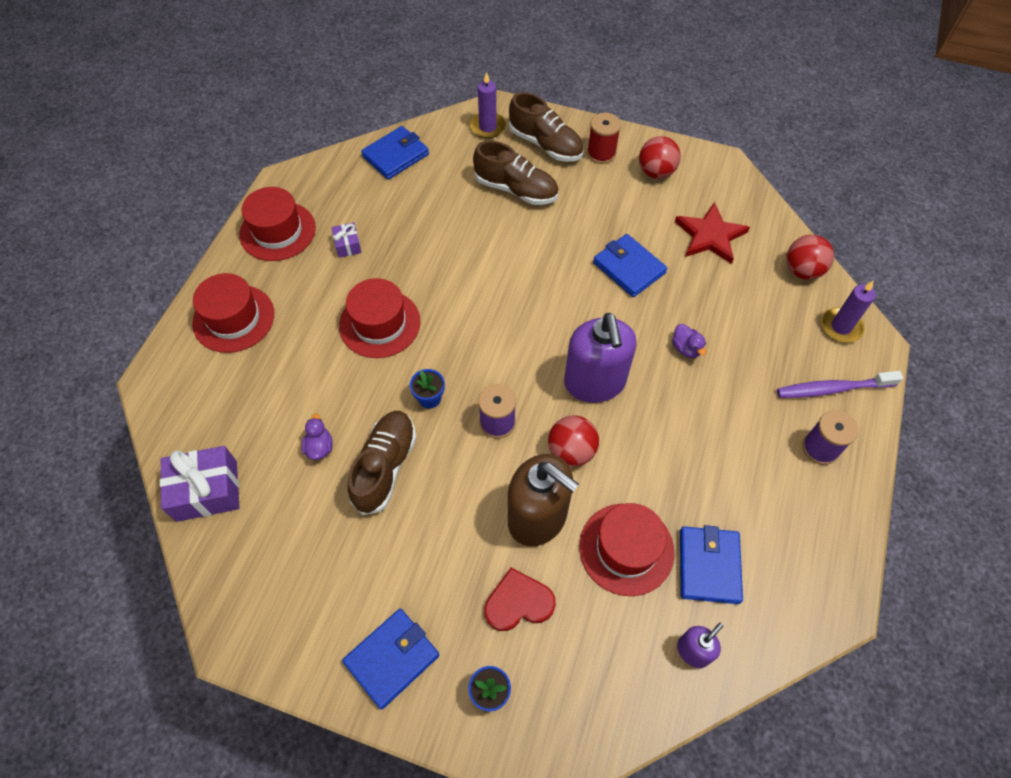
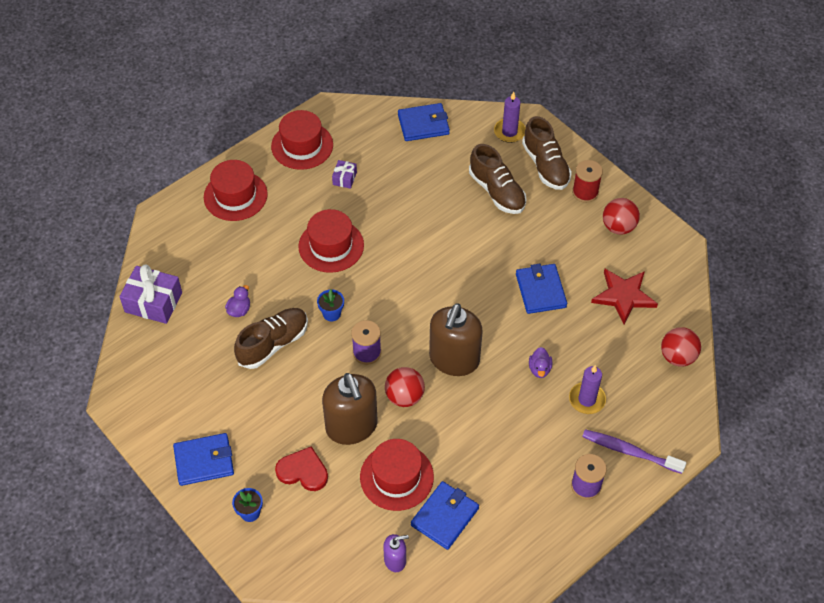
camera: 30 degrees right, 5 degrees down
(594, 383) = (454, 360): purple soap dispenser -> brown soap dispenser
(841, 327) = (673, 412): purple candle -> purple candle (587, 399)

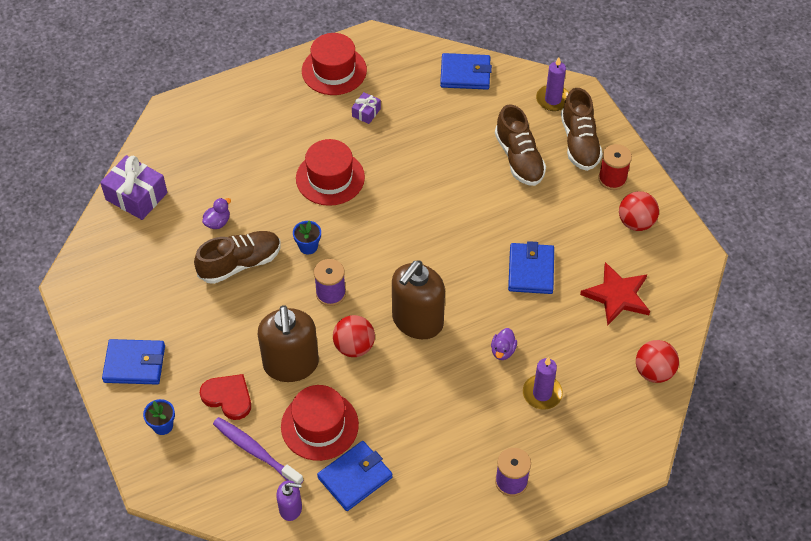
camera: 15 degrees right, 0 degrees up
(235, 196) = (251, 107): red hat -> none
(630, 452) = (570, 458): purple toothbrush -> purple toothbrush (256, 452)

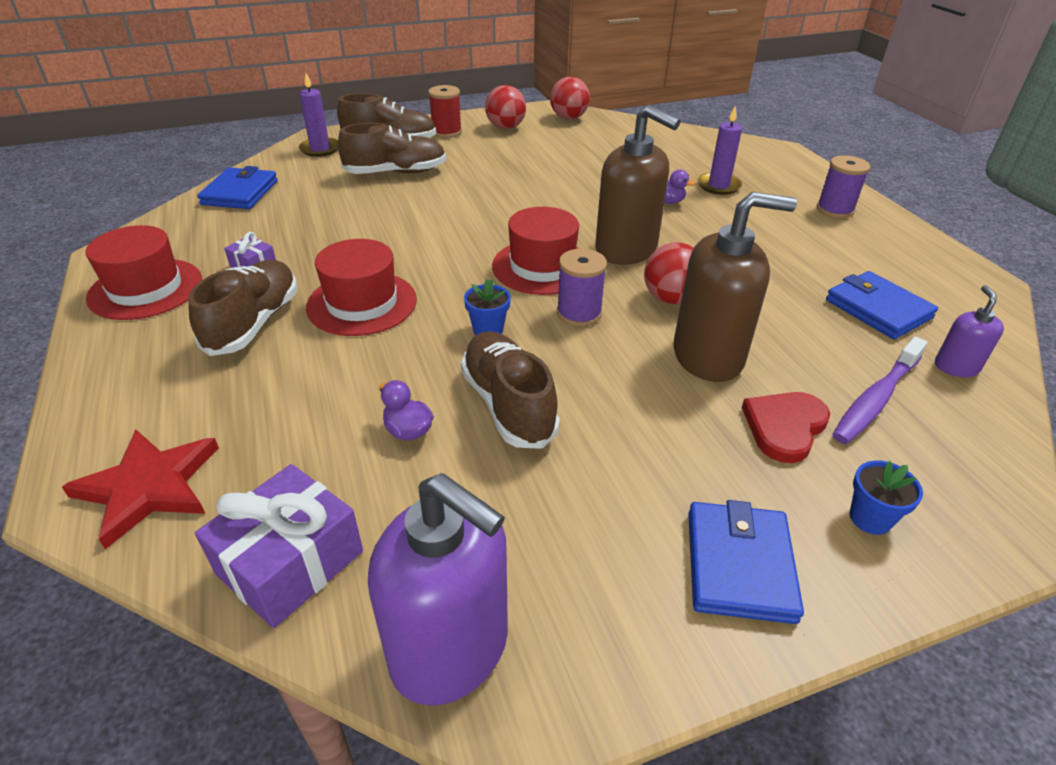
camera: 85 degrees left, 15 degrees down
(95, 259) = (450, 649): none -> purple soap dispenser
(304, 132) = (254, 323): none -> brown shoe
(319, 425) = (807, 334): red hat -> red hat (542, 267)
(531, 270) = (557, 179): blue wallet -> none
(617, 295) = (594, 142): red star -> red star (148, 487)
(654, 371) = (682, 136): red ball -> red ball (568, 118)

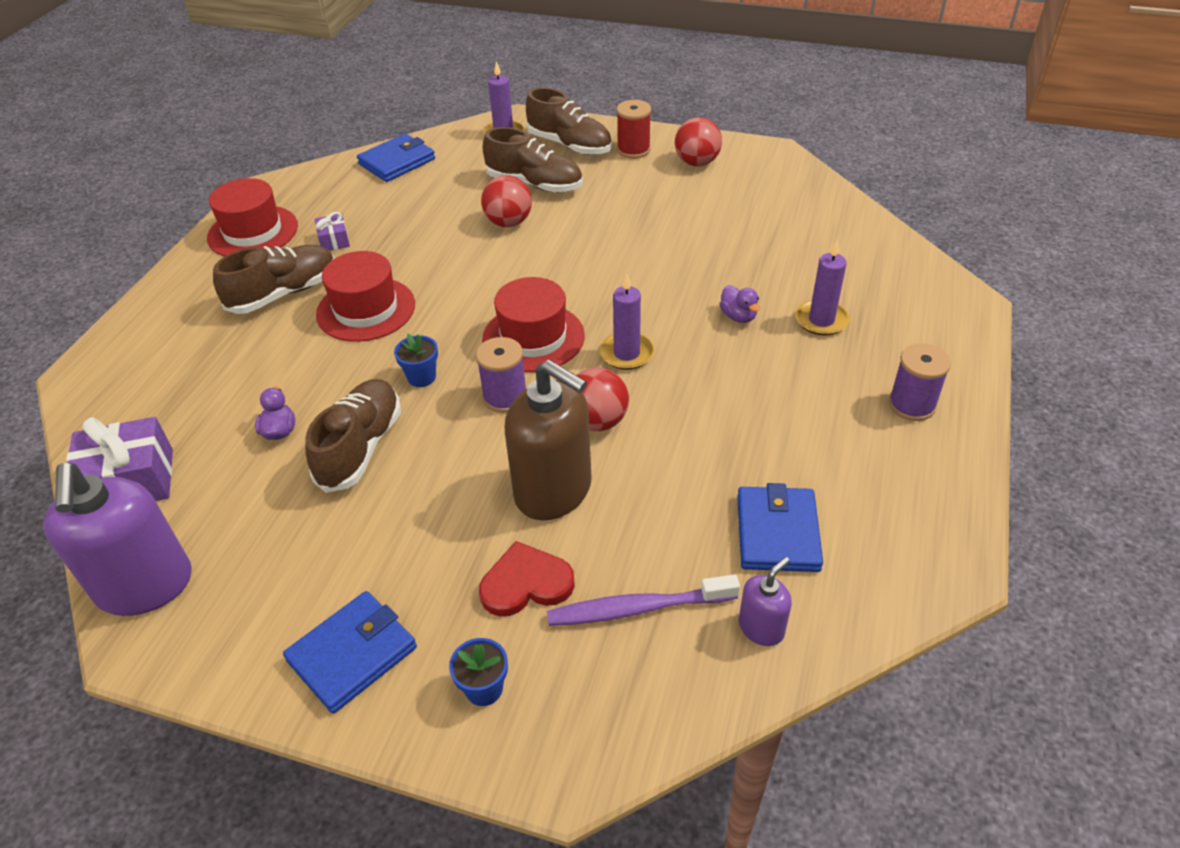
camera: 40 degrees right, 5 degrees up
(148, 487) = (116, 389): red star -> none
(568, 118) = (778, 171): red ball -> red ball (508, 222)
(626, 250) = (626, 353): brown soap dispenser -> purple candle

